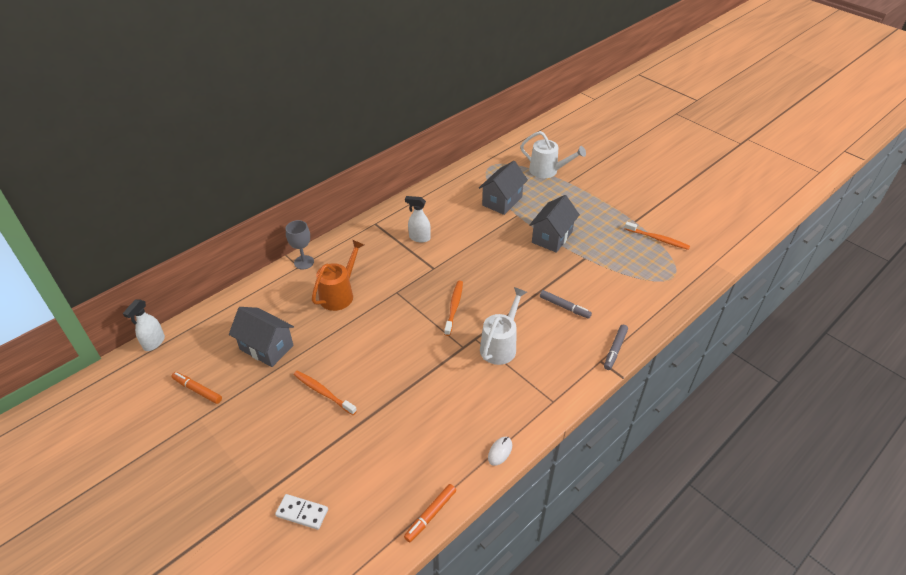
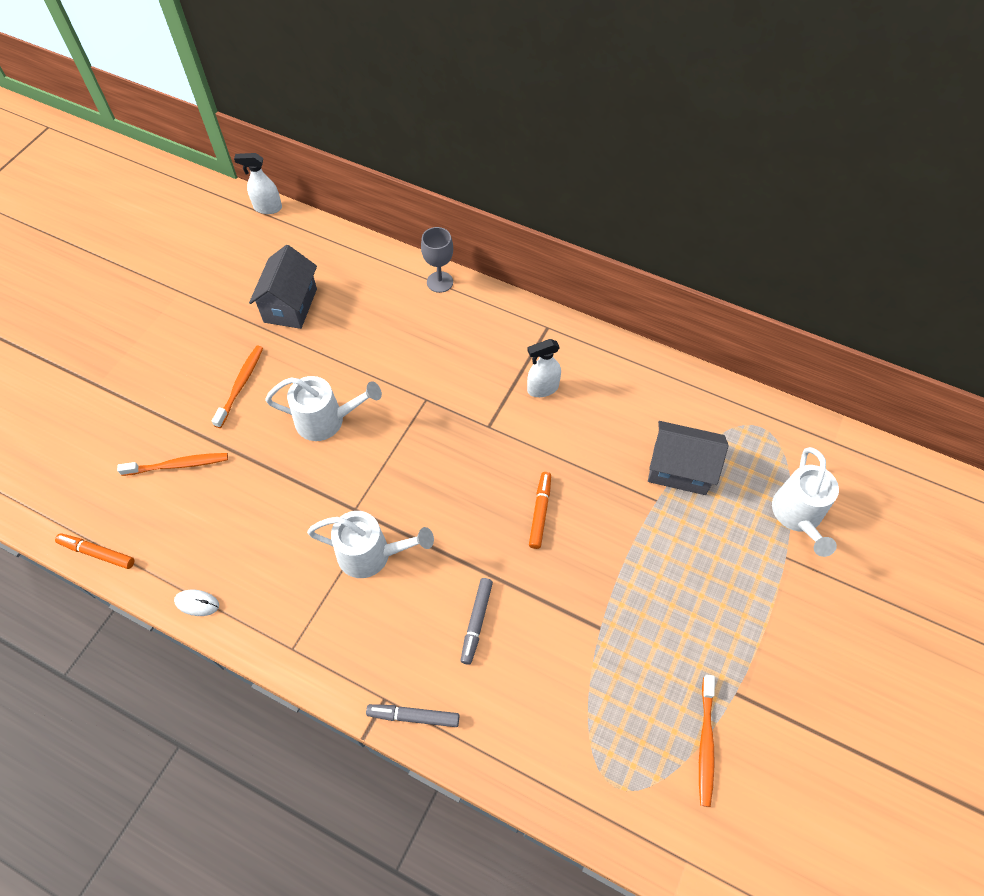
camera: 70 degrees right, 15 degrees up
(197, 390) = (215, 273): orange marker -> orange marker (540, 512)
(302, 513) = (82, 429): white domino -> none
(340, 294) = (399, 340): orange watering can -> none
(384, 347) = (327, 420): none -> white watering can
(419, 238) = (542, 389): white spray bottle -> white spray bottle turned 105 degrees counterclockwise
(454, 307) = (422, 475): orange toothbrush -> orange toothbrush (177, 465)
(552, 237) = (627, 565): grey house -> none

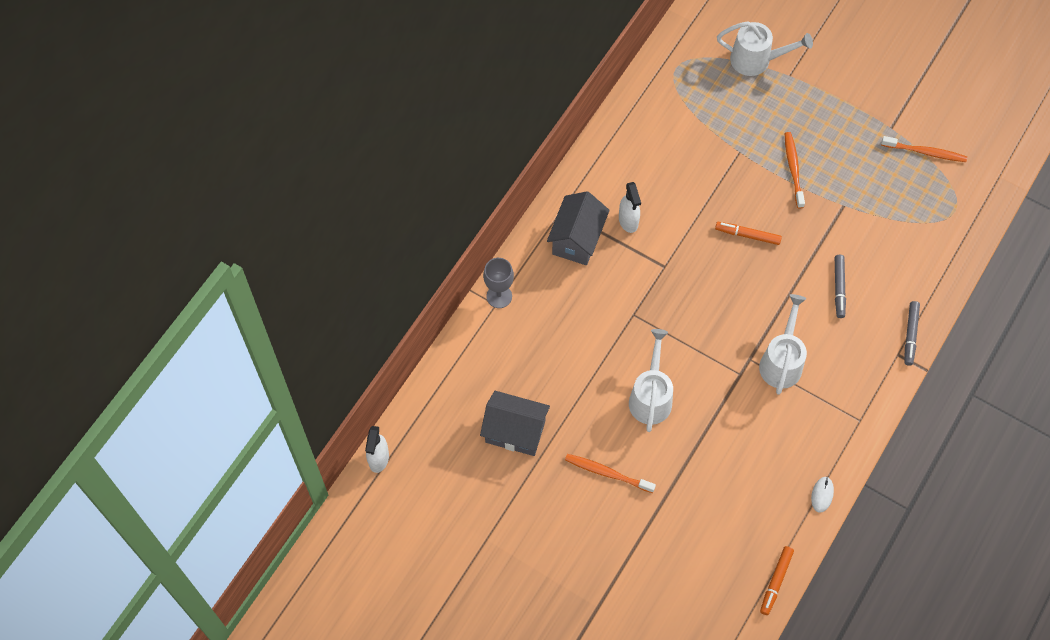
camera: 85 degrees left, 5 degrees up
(177, 465) = (691, 522): orange toothbrush -> orange toothbrush (793, 169)
(476, 622) = (839, 288): grey marker -> grey marker turned 75 degrees clockwise
(679, 469) = (713, 131): grey house -> grey house (577, 239)

